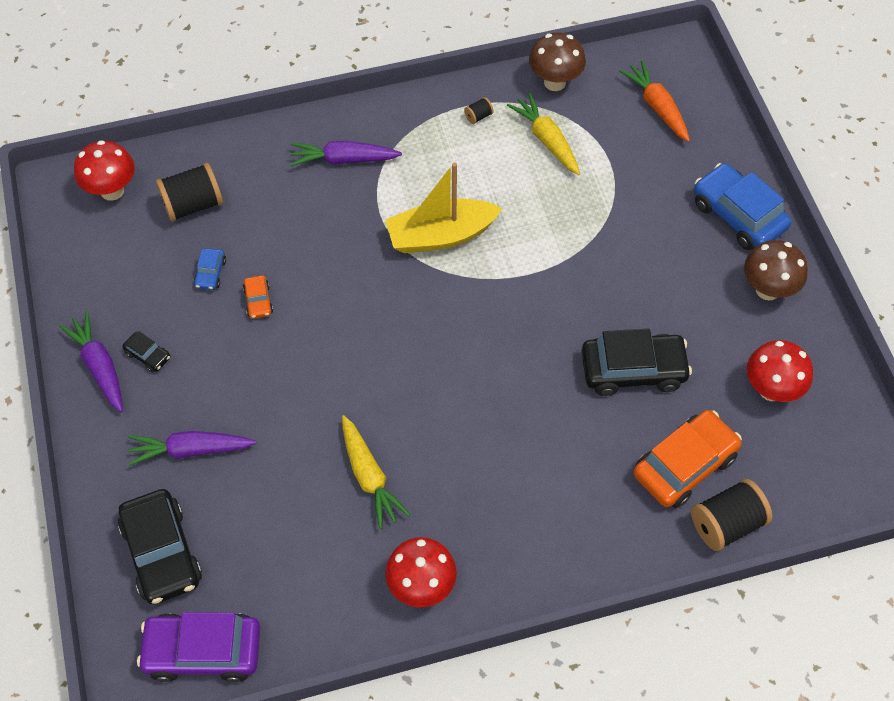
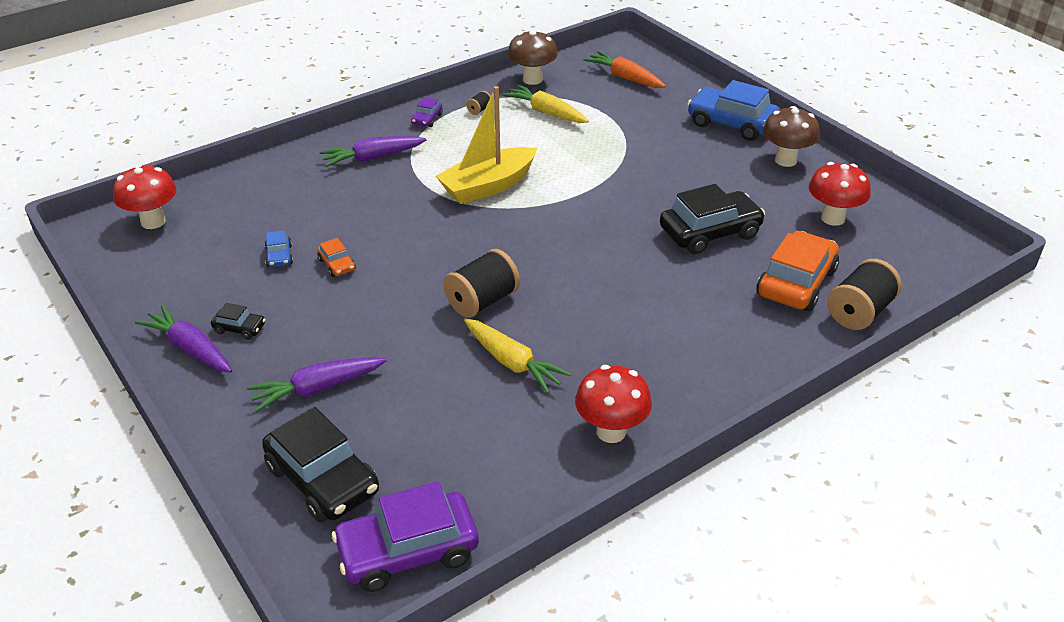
camera: 20 degrees left, 20 degrees down
(193, 205) = (240, 214): black spool -> black spool (482, 301)
(419, 115) = (427, 119): none -> purple car

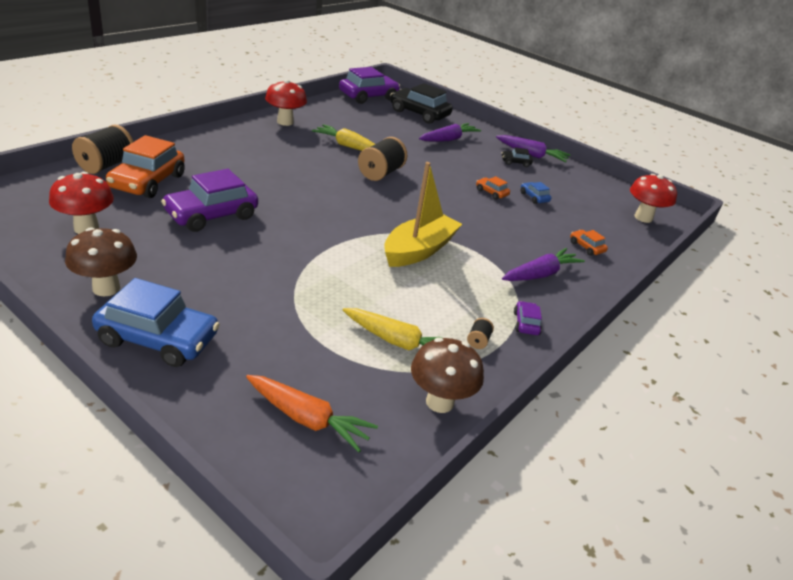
camera: 160 degrees right, 5 degrees down
(285, 184) = (586, 247): none -> orange car
(710, 232) = (211, 215): black car -> purple car

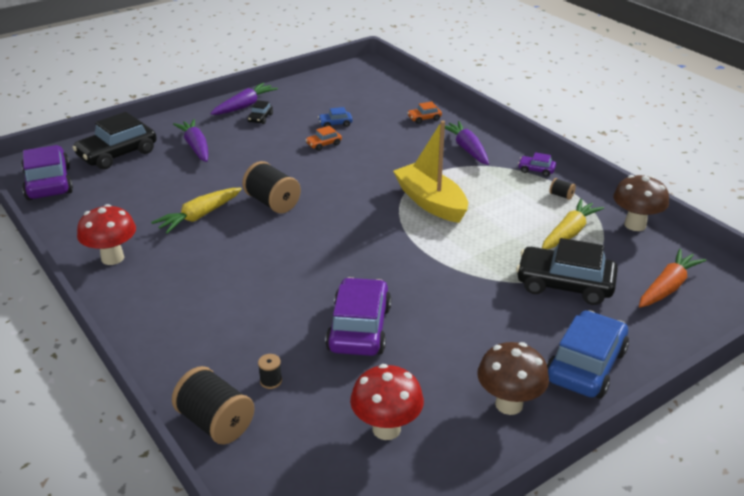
camera: 70 degrees left, 0 degrees up
(147, 182) = (271, 381): orange car -> black spool
(211, 215) = (359, 328): purple car -> purple car turned 150 degrees counterclockwise
(295, 333) = (564, 284): none -> black car
(643, 218) = (376, 81): red mushroom -> none

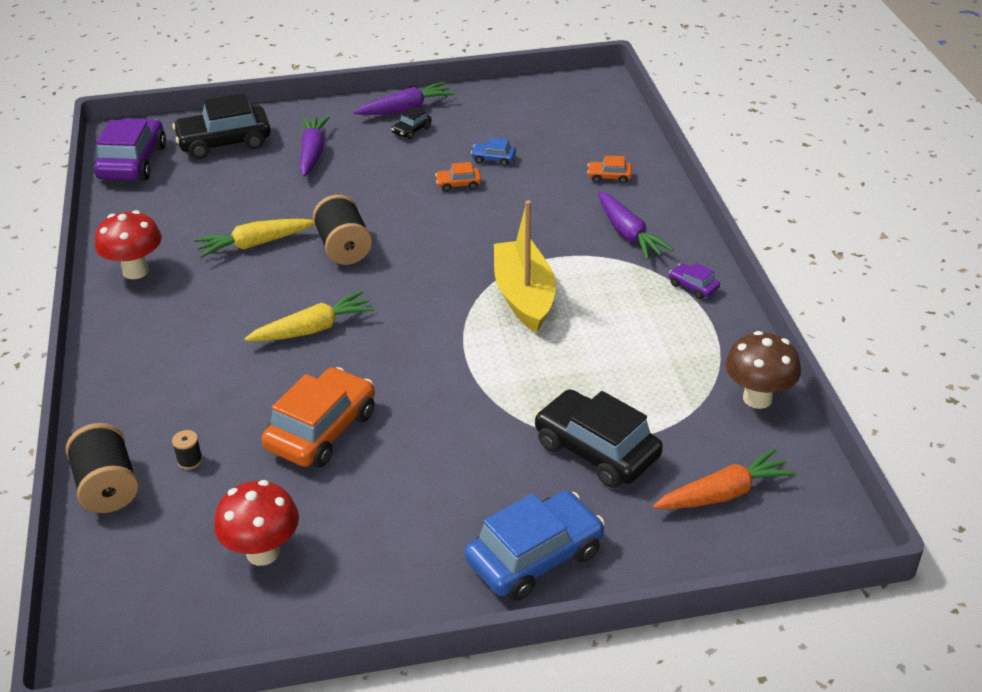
camera: 25 degrees right, 5 degrees up
(359, 328) = (322, 430): purple car -> orange car
(467, 149) = (628, 234): purple carrot -> purple carrot turned 150 degrees clockwise
(509, 404) = (410, 571): brown mushroom -> none
(561, 195) = (695, 331): black spool -> none
(569, 233) = (661, 385): yellow carrot -> yellow carrot (313, 329)

